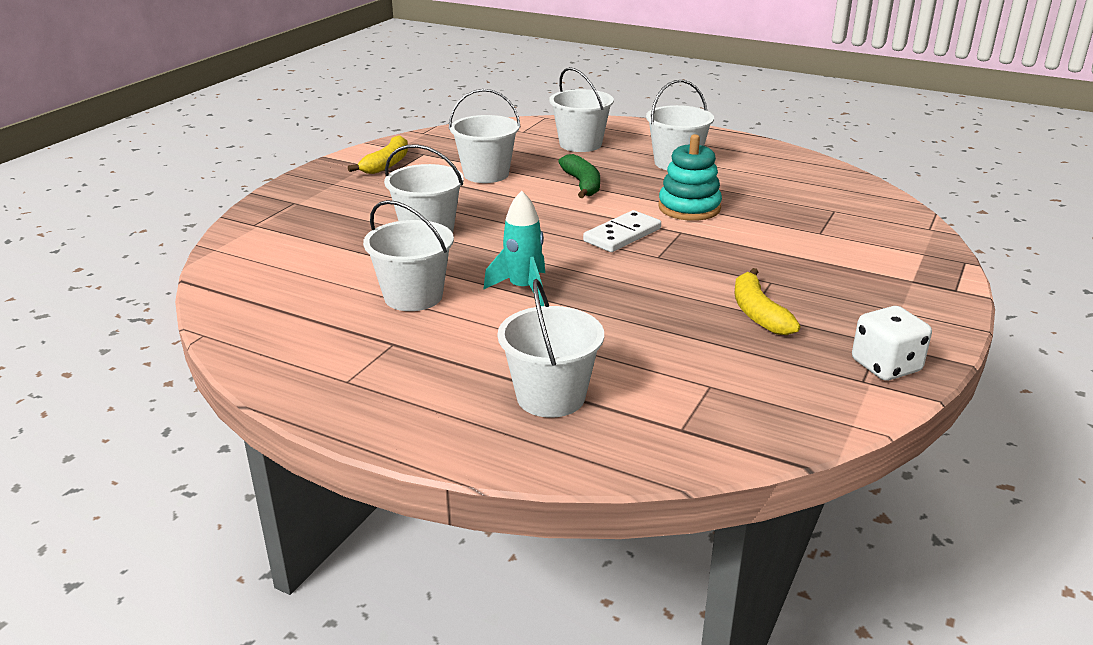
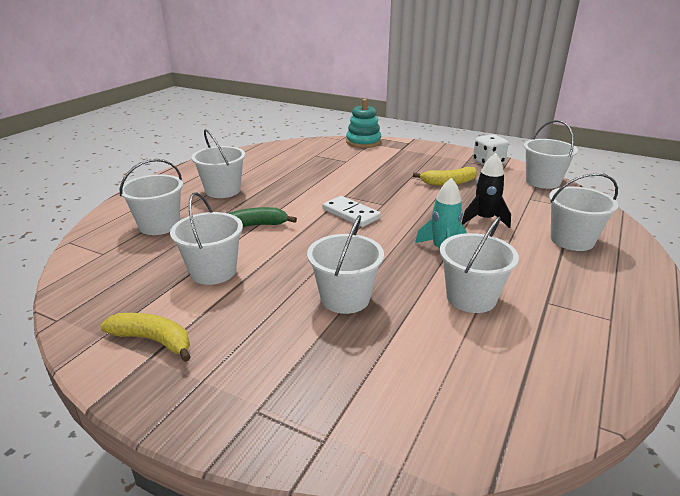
camera: 90 degrees left, 0 degrees up
(617, 329) = (484, 219): none -> black rocket
(689, 208) = (307, 191): turquoise stacking toy -> turquoise stacking toy (363, 142)
(802, 416) = (542, 181): none -> white bucket

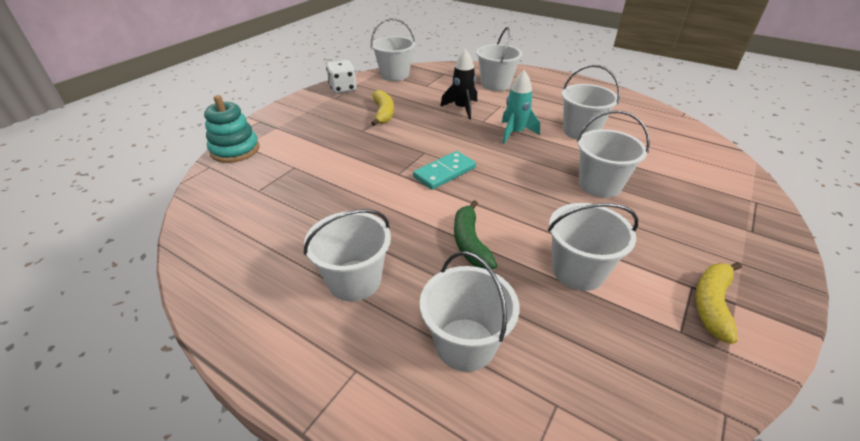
camera: 85 degrees left, 10 degrees up
(351, 214) = (444, 172): white domino -> turquoise domino

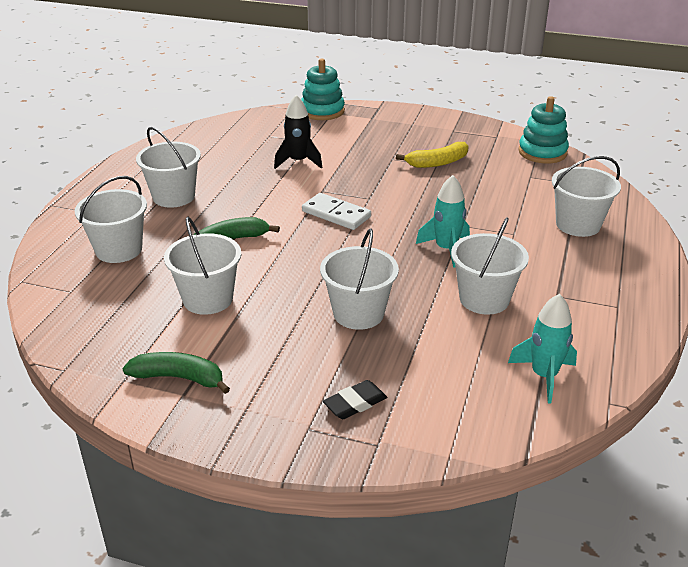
camera: 75 degrees right, 5 degrees down
(343, 88) = (478, 130): white dice -> none
(394, 75) = (542, 152): white bucket -> turquoise stacking toy
(444, 172) = (336, 214): turquoise domino -> white domino
(462, 108) = (484, 208): black rocket -> black rocket (298, 161)
(663, 129) = (544, 376): none -> turquoise rocket
(712, 304) = (179, 378): yellow banana -> green banana
(714, 204) = (355, 403): none -> black eraser

